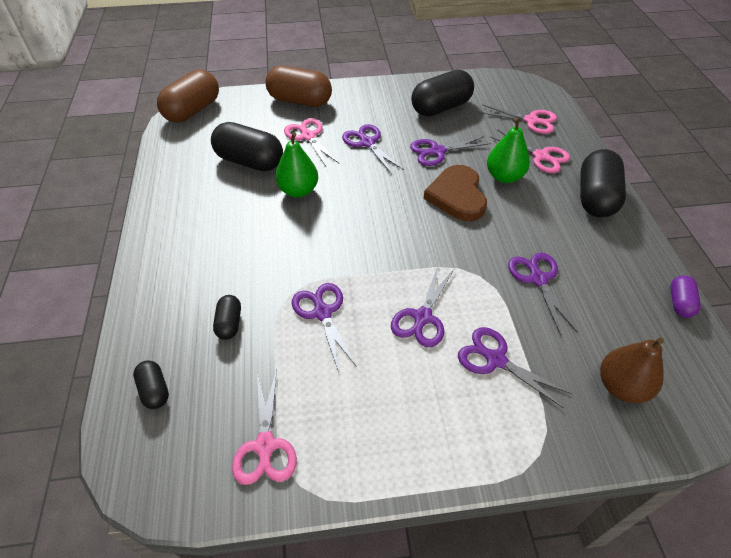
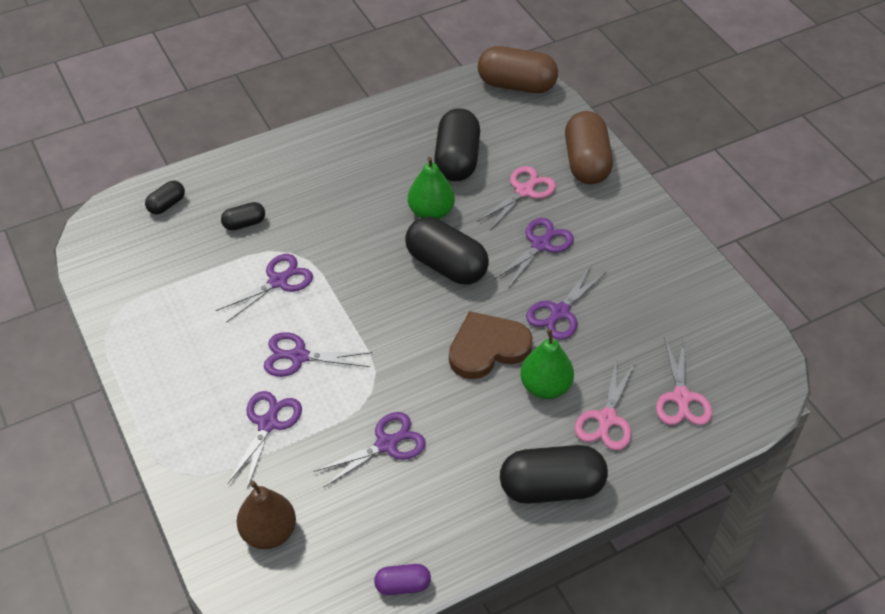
camera: 70 degrees right, 0 degrees up
(265, 445) = (138, 287): pink scissors -> none
(437, 151) = (560, 312): purple scissors -> purple scissors turned 105 degrees counterclockwise
(441, 108) = (653, 296): black capsule -> black capsule (446, 265)

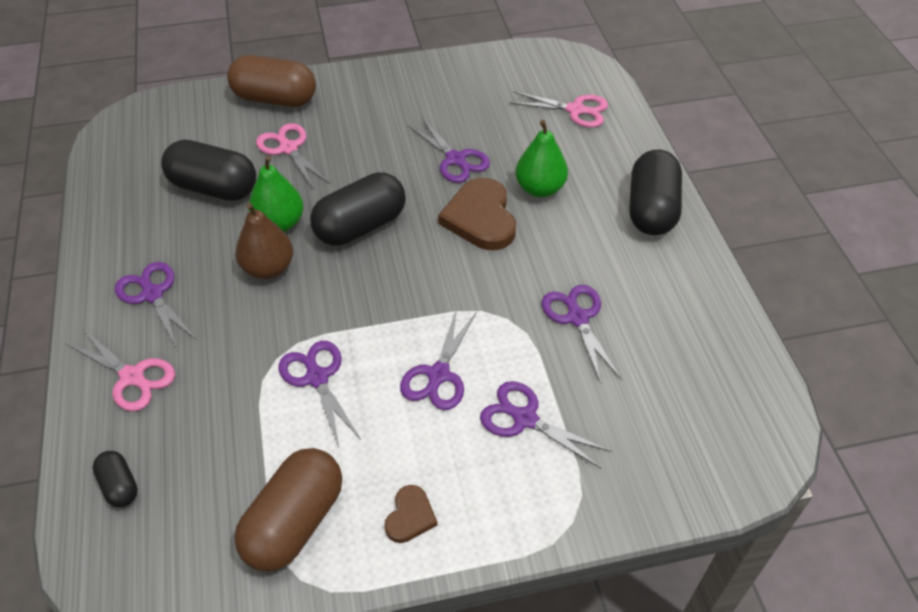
camera: 75 degrees left, 0 degrees up
(167, 368) = (410, 516): none -> brown heart
(244, 223) = (204, 399): black capsule -> none
(269, 532) = (668, 438): brown pear -> brown pear (268, 268)
(402, 585) = (743, 335): purple capsule -> none
(516, 85) = (132, 121): brown capsule -> brown capsule (294, 522)
(541, 244) = (366, 153): purple scissors -> purple scissors (152, 294)
(606, 419) = (586, 158): pink scissors -> pink scissors (132, 377)

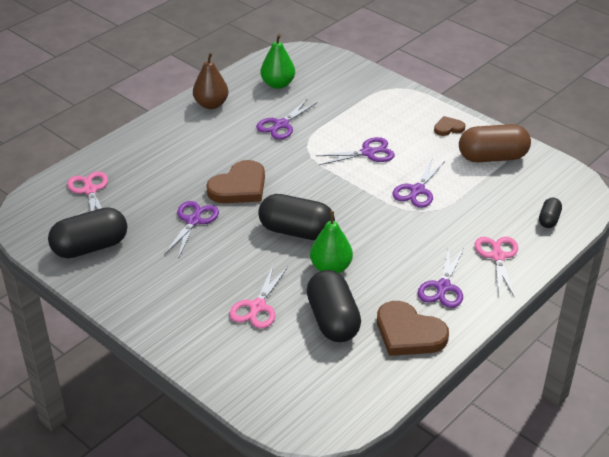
camera: 125 degrees left, 10 degrees down
(135, 230) = (409, 333): none -> brown heart
(268, 268) = (370, 251): brown pear -> brown pear (211, 104)
(275, 99) = (208, 350): brown capsule -> none
(525, 419) = (361, 118): purple scissors -> none
(540, 188) = (189, 175): green pear -> green pear (278, 84)
(651, 209) = (168, 128): black capsule -> black capsule (90, 247)

